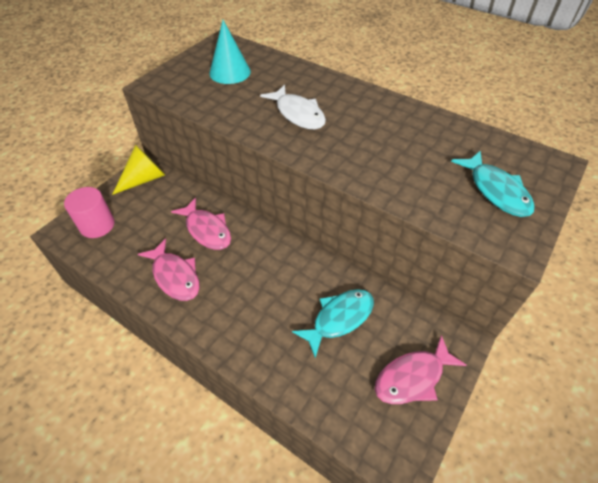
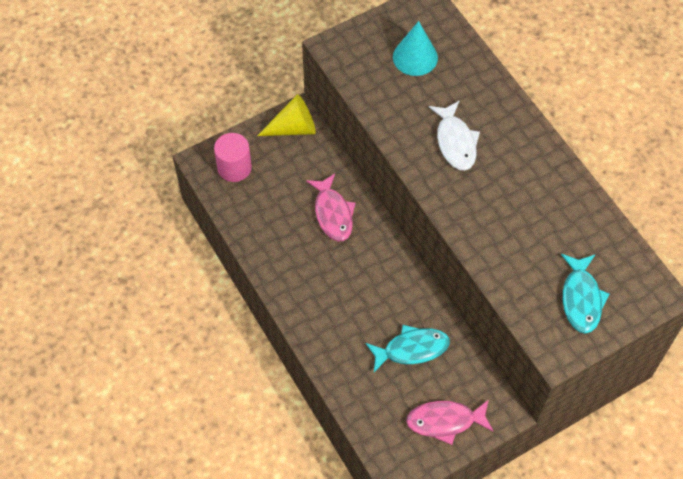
camera: 25 degrees right, 10 degrees up
(175, 276) = (287, 250): pink fish -> none

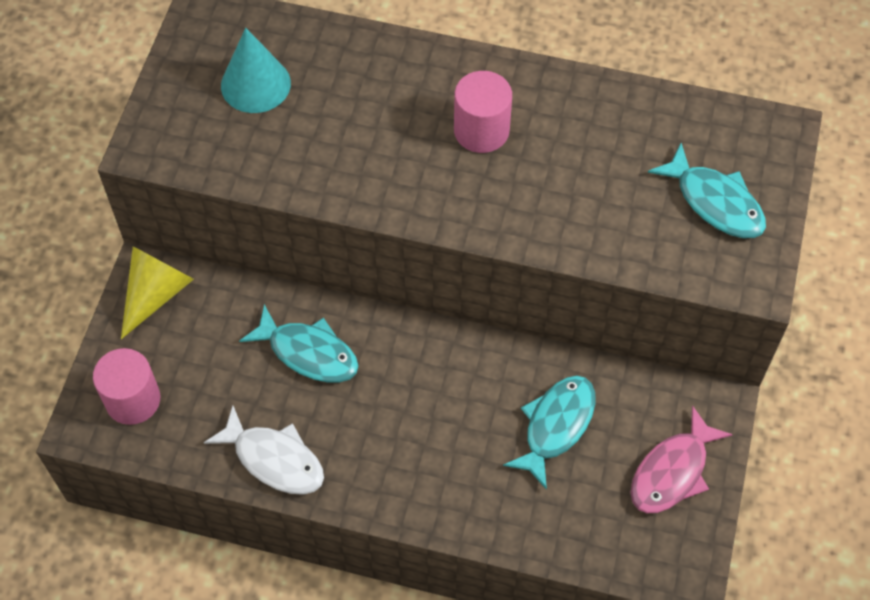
camera: 45 degrees left, 0 degrees up
(333, 213) = (308, 353): pink fish -> turquoise fish
(455, 142) = (404, 143): white fish -> white fish (274, 459)
(500, 166) = (481, 130): none -> pink cylinder

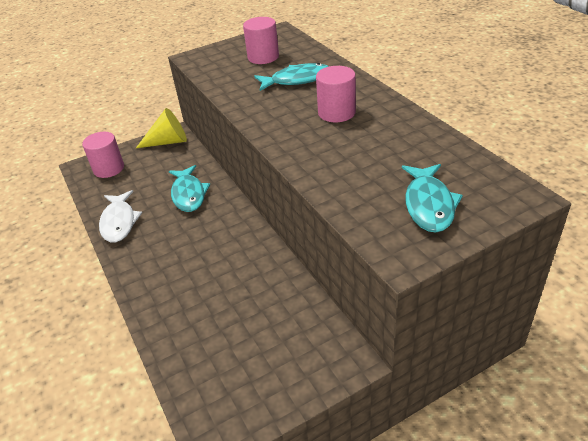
camera: 50 degrees right, 20 degrees down
(255, 84) = (263, 57): turquoise cone -> pink cylinder
(556, 426) = (248, 300): turquoise fish -> turquoise fish (297, 80)
(672, 471) = (279, 372): pink fish -> none

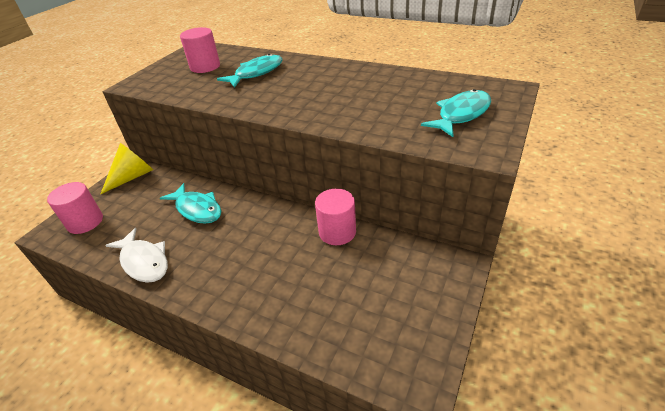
camera: 35 degrees left, 0 degrees up
(336, 112) = (318, 83): pink cylinder -> pink cylinder (337, 232)
(429, 204) = (461, 114): turquoise fish -> turquoise fish turned 105 degrees counterclockwise

